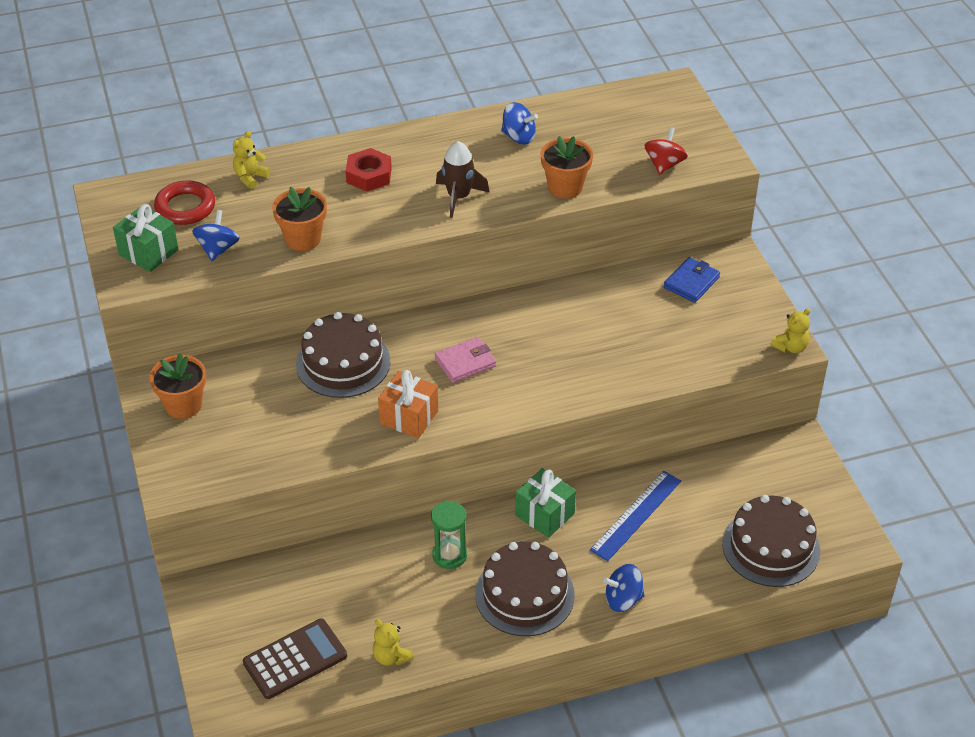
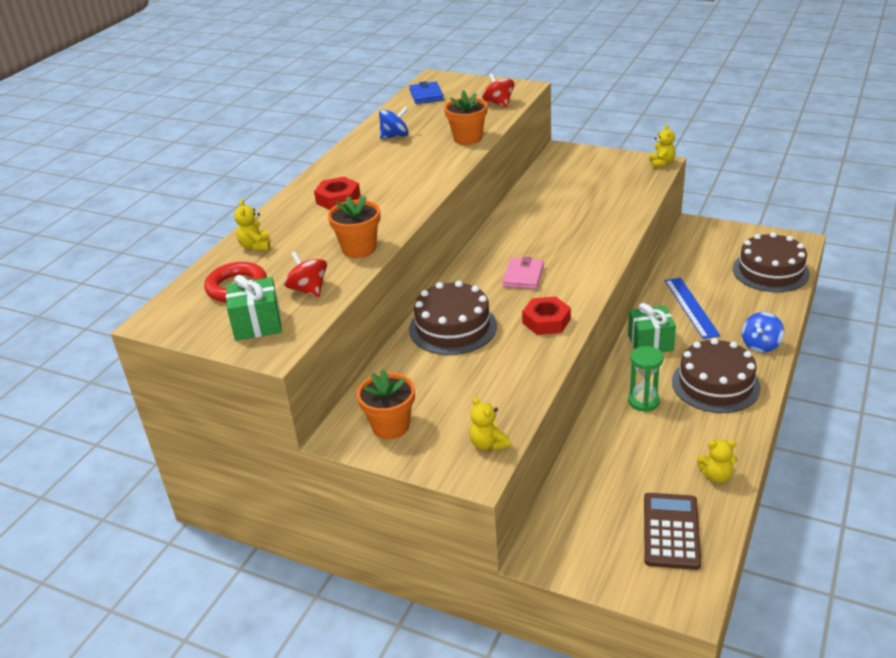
camera: 45 degrees left, 10 degrees down
(212, 475) = (488, 444): none -> yellow teddy bear
(218, 249) = (308, 290): blue spinning top -> red spinning top
(409, 417) = (546, 321): orange gift -> red nut
(458, 197) = (416, 175): brown rocket -> none
(691, 282) = (564, 171): blue wallet -> blue wallet (426, 95)

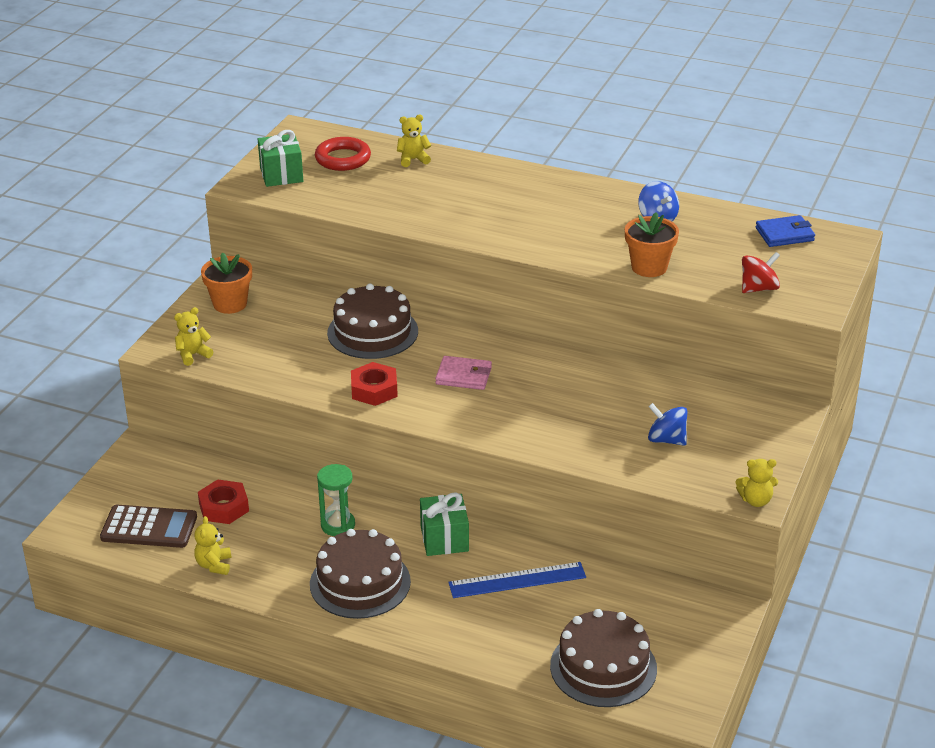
camera: 85 degrees right, 0 degrees up
(308, 290) = (330, 193): red spinning top -> none
(338, 199) = (502, 194): red nut -> red nut (224, 507)
(359, 249) = (398, 213): orange flower pot -> none
(760, 345) = (431, 631): blue spinning top -> blue spinning top (666, 440)

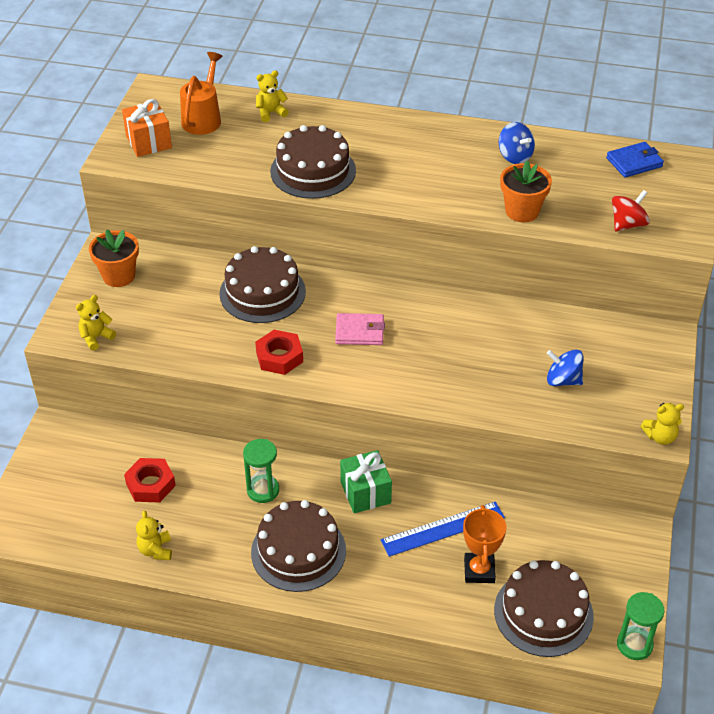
camera: 10 degrees left, 10 degrees up
(149, 527) = (83, 516): brown calculator -> none
(281, 175) = (149, 142): green gift -> orange gift
(343, 159) = (203, 118): red ring -> orange watering can
(441, 213) = (313, 171): none -> brown cake
(545, 621) = (479, 570): none -> orange trophy
(693, 707) = (634, 645): none -> green hourglass

